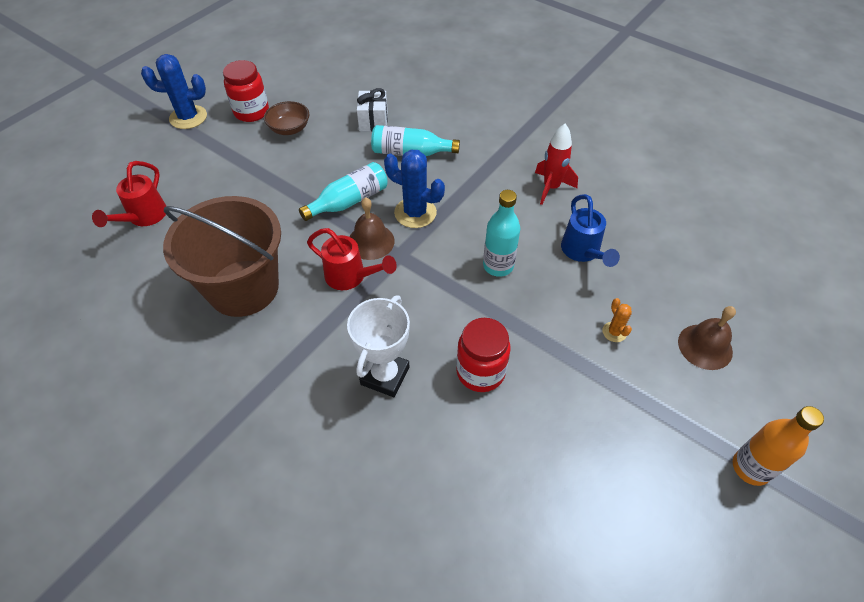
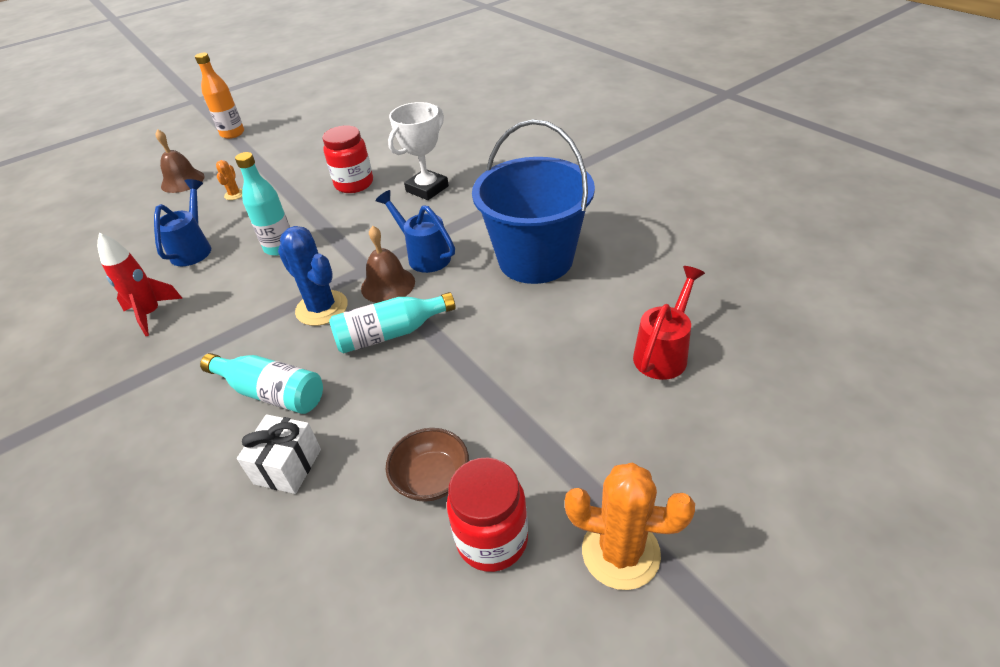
camera: 160 degrees left, 10 degrees down
(188, 117) = (620, 552): blue cactus -> orange cactus
(243, 288) = (535, 259): brown bucket -> blue bucket
(351, 277) = (424, 255): red watering can -> blue watering can

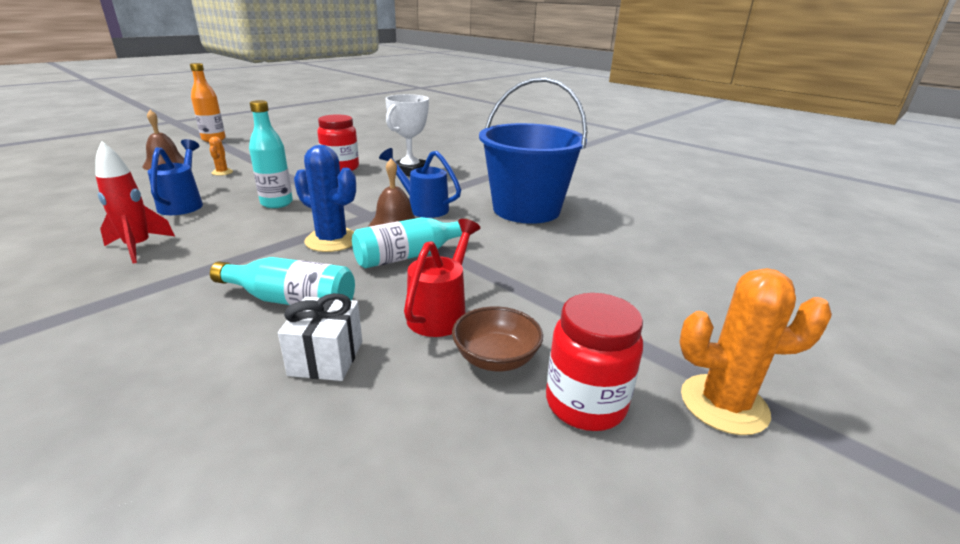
camera: 15 degrees left, 15 degrees down
(664, 352) = (671, 262): red watering can -> red watering can (441, 312)

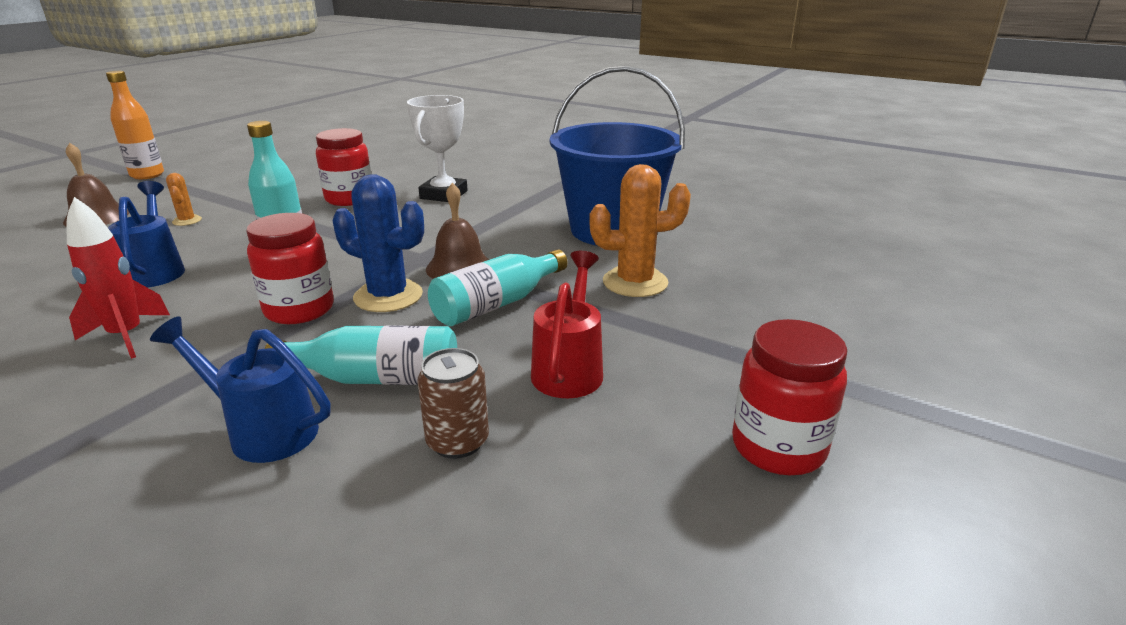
camera: 10 degrees left, 0 degrees up
(264, 243) = (299, 310): none -> red jar
(326, 358) = (457, 441): white gift -> brown can
(422, 207) = (483, 241): blue watering can -> blue watering can (262, 430)
(496, 358) = (657, 412): brown bowl -> none
(724, 404) = (919, 425): orange cactus -> orange cactus (635, 282)

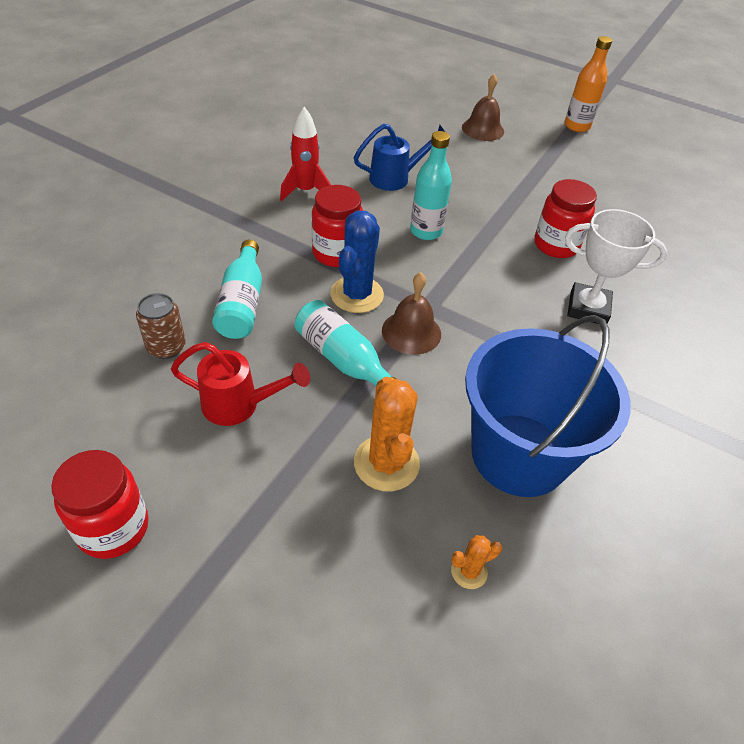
camera: 85 degrees right, 20 degrees up
(187, 221) = (484, 169): orange cactus -> orange cactus (469, 571)
(262, 430) = (197, 265): blue watering can -> none

